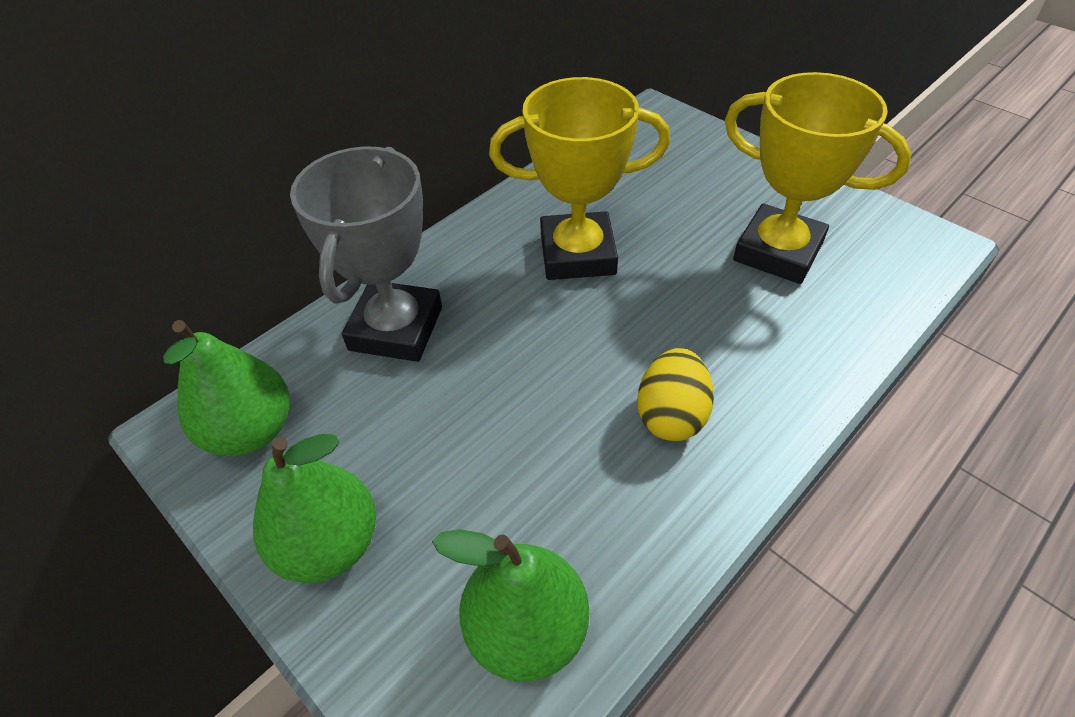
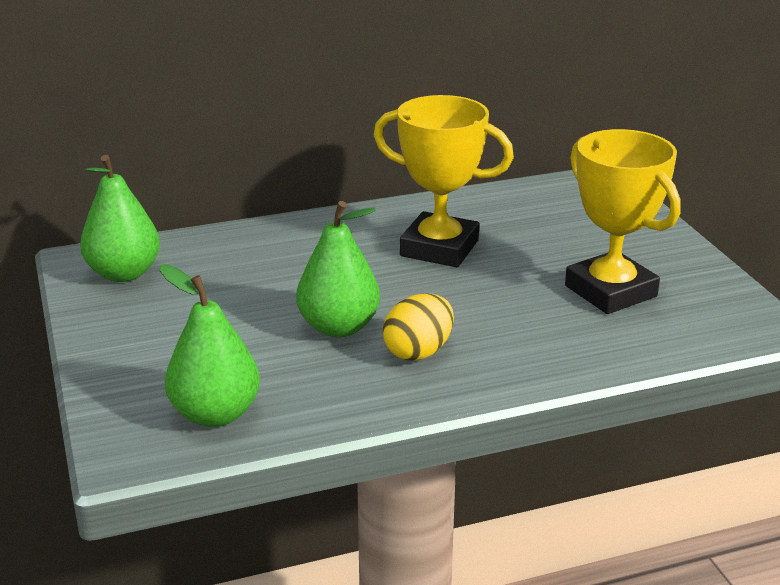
camera: 25 degrees right, 20 degrees down
(329, 544) = (128, 339): green pear -> green pear (339, 327)
(396, 328) = (263, 251): grey trophy -> none

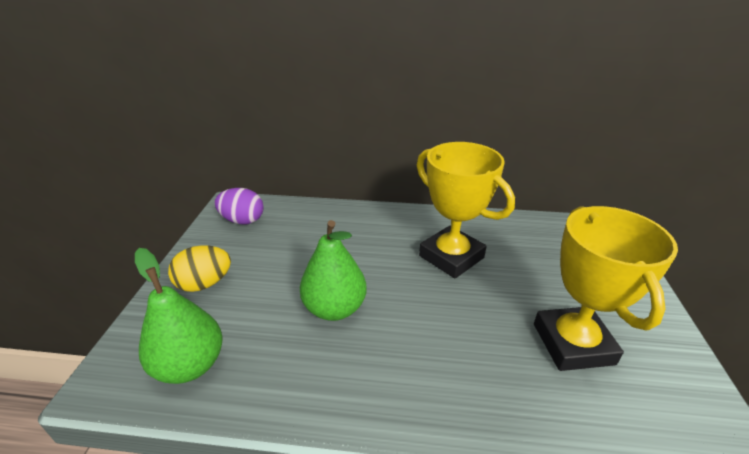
camera: 25 degrees right, 5 degrees up
(124, 273) = (242, 220): green pear -> purple egg
(418, 352) = (375, 356): yellow egg -> yellow egg (204, 284)

